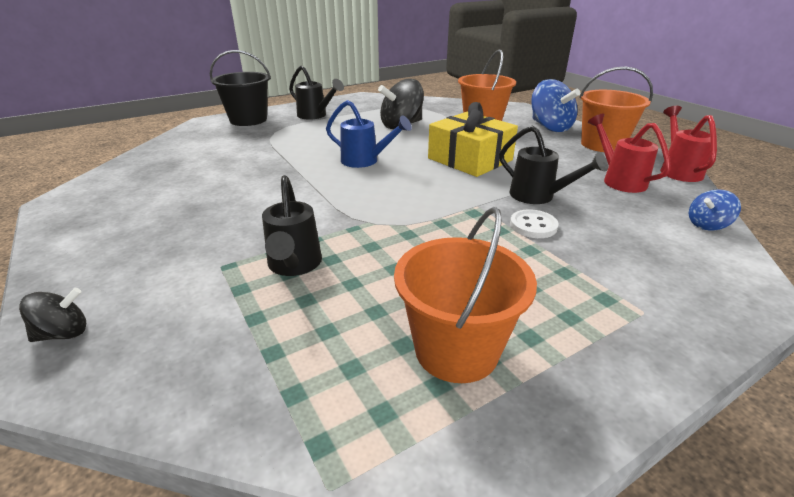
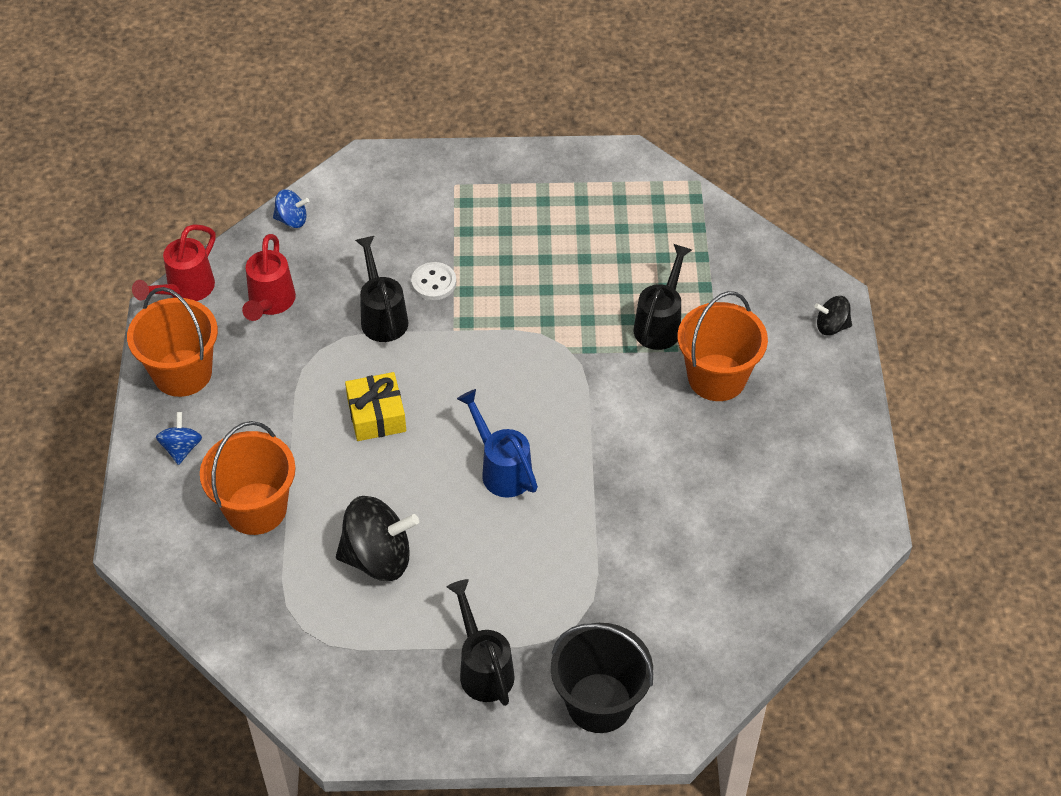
camera: 150 degrees left, 20 degrees up
(456, 350) = (593, 212): orange bucket -> orange bucket (717, 377)
(470, 159) = (376, 415): yellow gift -> yellow gift, size x0.64
(550, 127) = (181, 448): blue spinning top -> blue spinning top, size x0.52

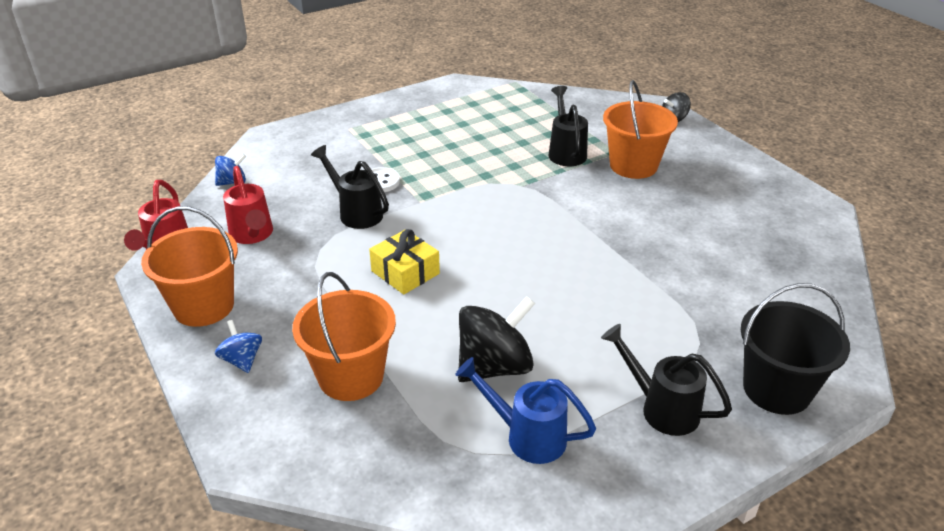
camera: 30 degrees left, 15 degrees down
(501, 469) = (538, 268): blue watering can -> blue watering can (526, 436)

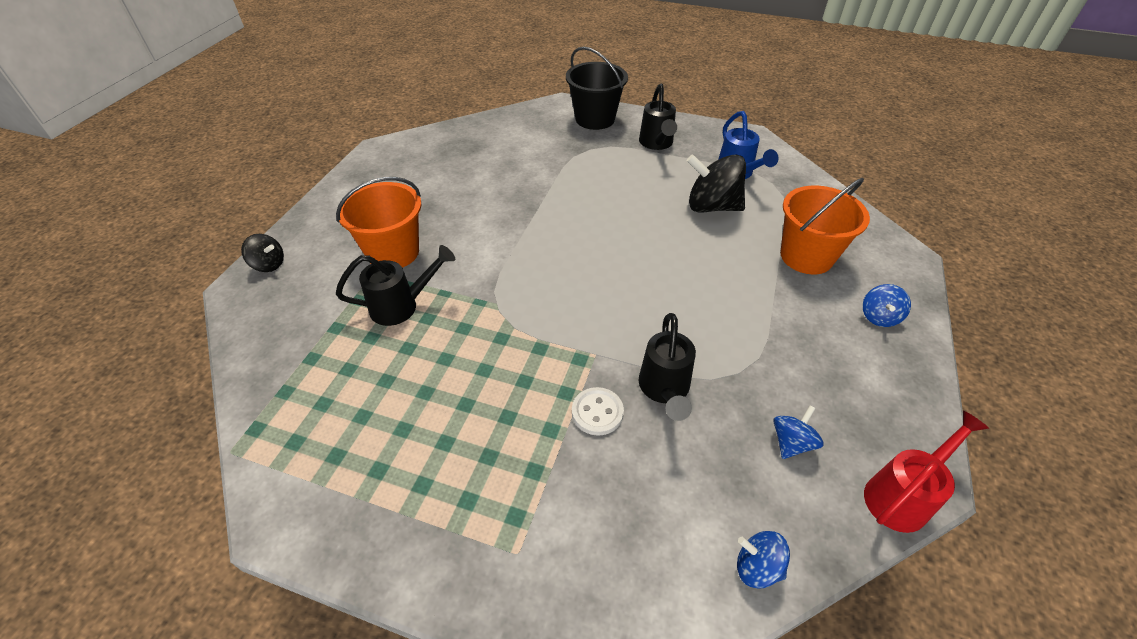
camera: 130 degrees left, 10 degrees up
(203, 306) = (889, 388): orange bucket -> none
(253, 235) = (791, 443): red watering can -> blue spinning top
(405, 272) = (692, 298): yellow gift -> none
(565, 152) = (402, 306): black watering can -> black watering can turned 150 degrees counterclockwise

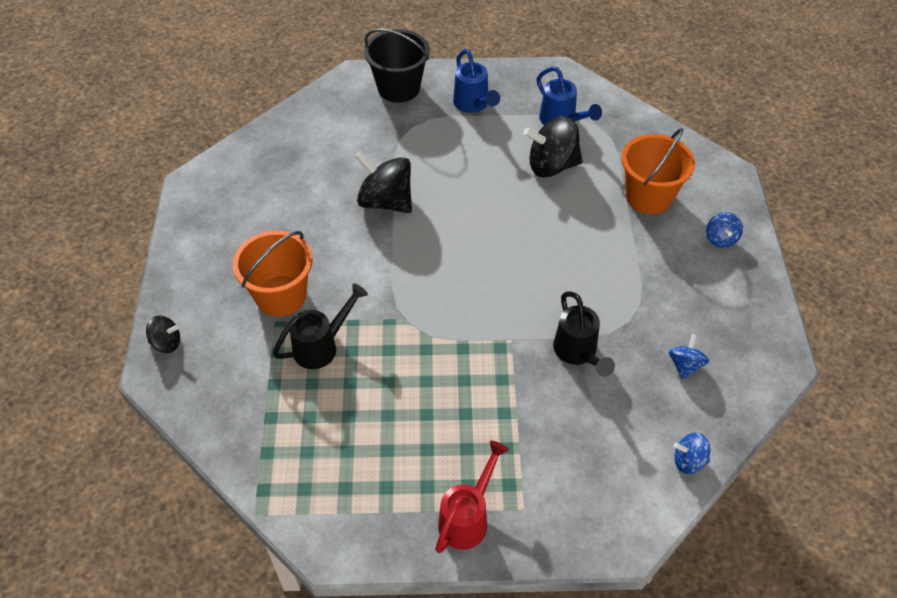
camera: 20 degrees left, 5 degrees up
(535, 199) = (385, 201): none -> black spinning top
(597, 412) = (534, 388): white button -> none
(657, 144) = (473, 105): black watering can -> blue watering can
(902, 495) = (770, 379): red watering can -> red watering can (468, 517)

